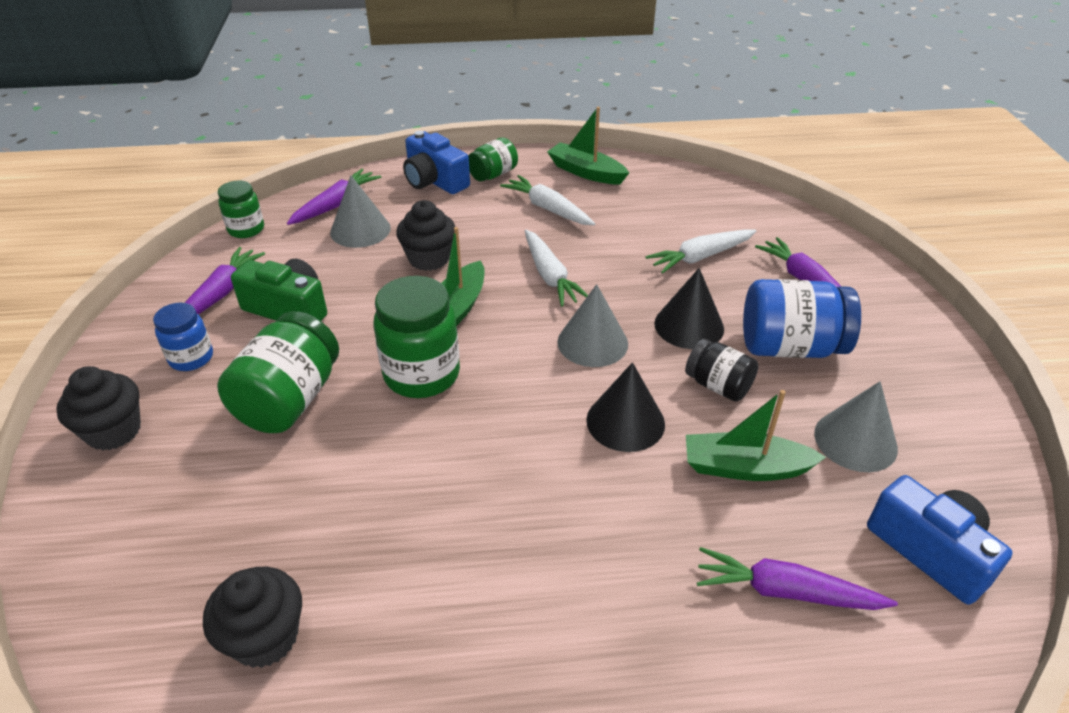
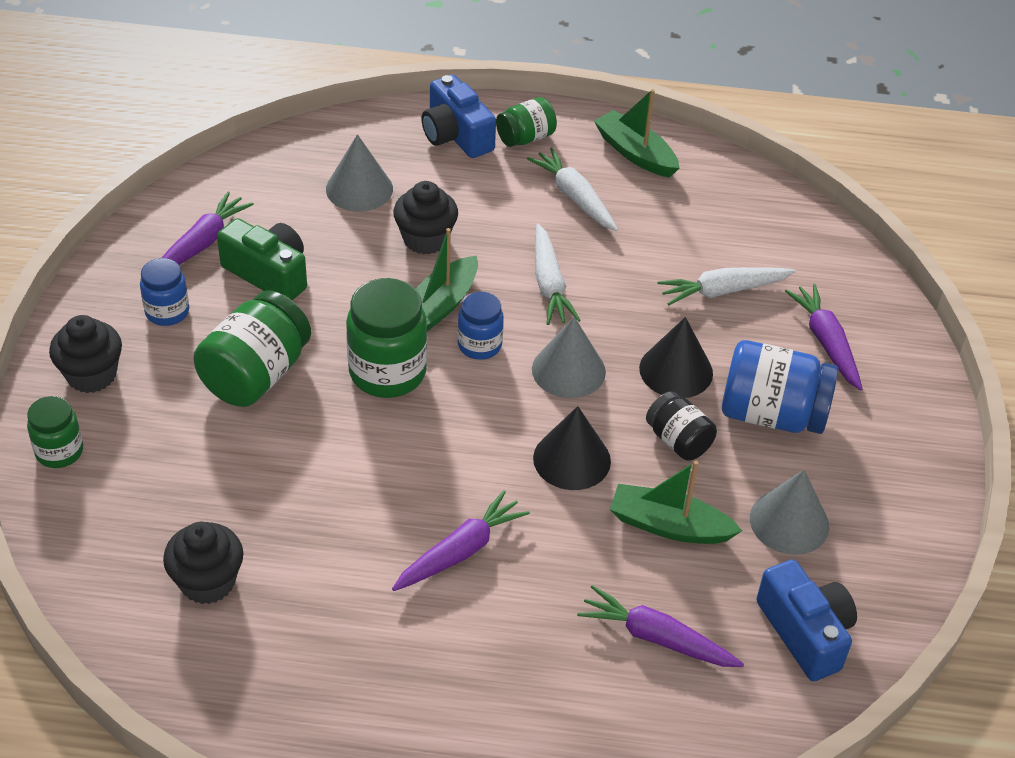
camera: 10 degrees right, 5 degrees up
(246, 229) = (237, 166): green jar -> green jar (59, 452)
(336, 205) = (339, 149): purple carrot -> purple carrot (460, 551)
(503, 335) = (479, 345): none -> blue jar

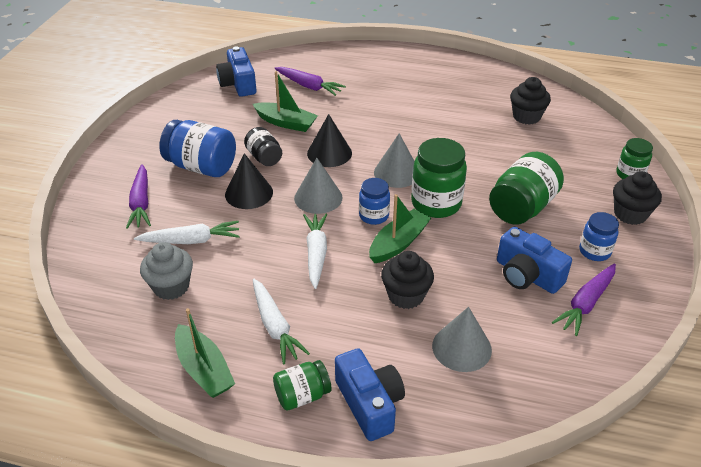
camera: 170 degrees left, 5 degrees down
(268, 273) = (527, 275): green camera -> blue camera
(460, 551) = (398, 120): purple carrot -> none
(716, 231) = (171, 287): none -> grey cupcake
(789, 522) = (221, 120): grey cone -> grey cone (397, 173)

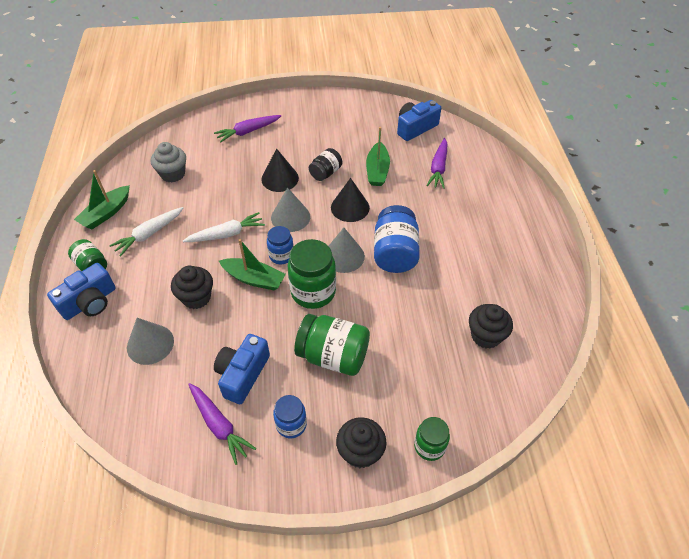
camera: 70 degrees right, 10 degrees up
(191, 240) = (219, 167): white carrot -> none
(201, 167) = (299, 145): blue jar -> blue jar (395, 253)
(586, 304) = (219, 425): purple carrot -> purple carrot turned 150 degrees counterclockwise

